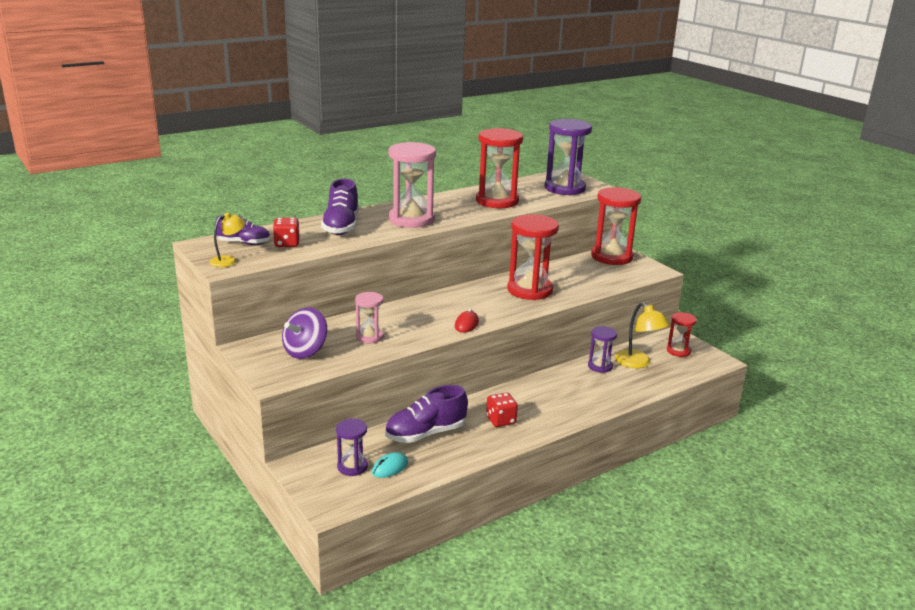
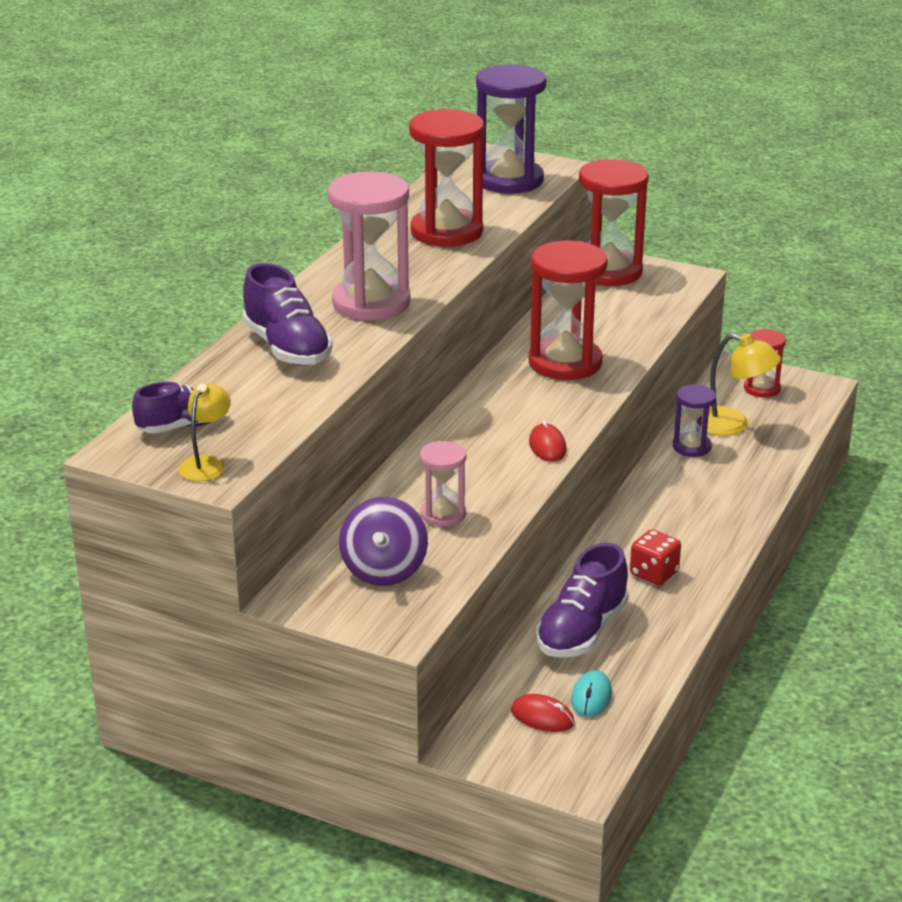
camera: 30 degrees left, 5 degrees up
(287, 244) = (250, 405): red dice -> none
(352, 466) = (542, 717): purple hourglass -> red mouse

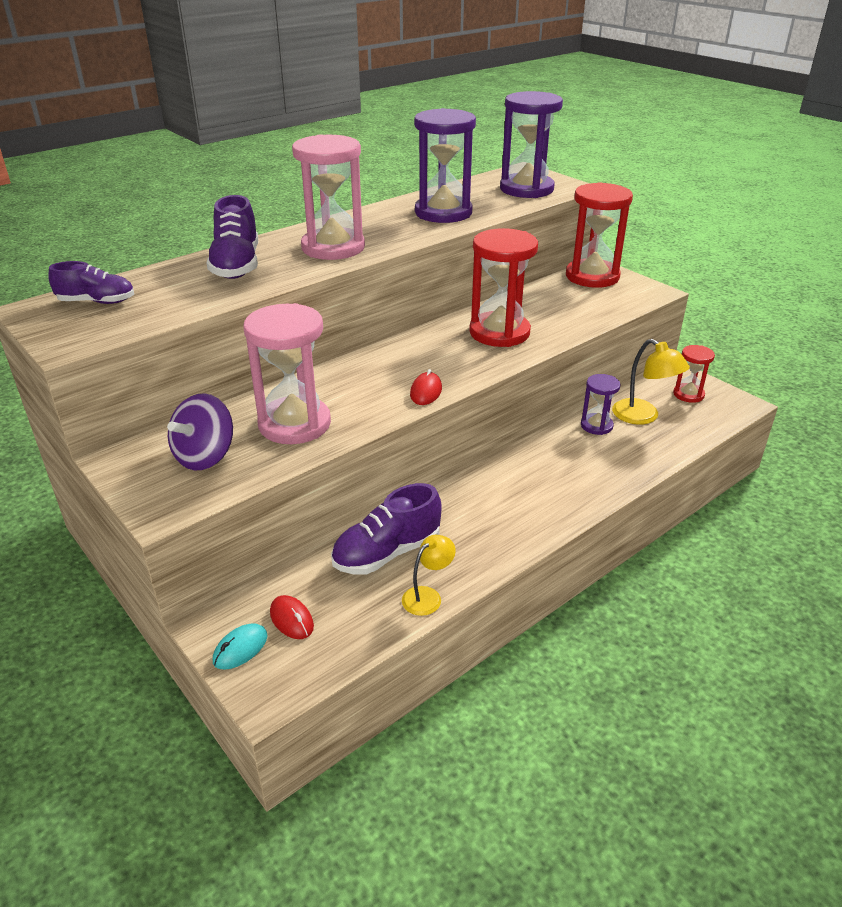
camera: 25 degrees right, 5 degrees up
(206, 464) = (74, 332): yellow lamp -> yellow lamp (427, 596)
(443, 514) = (294, 424): pink hourglass -> pink hourglass, size x1.86
(446, 232) = (443, 213): red hourglass -> purple hourglass
(591, 697) = (345, 615): turquoise mouse -> turquoise mouse (240, 648)
(654, 573) = (485, 521): red dice -> none

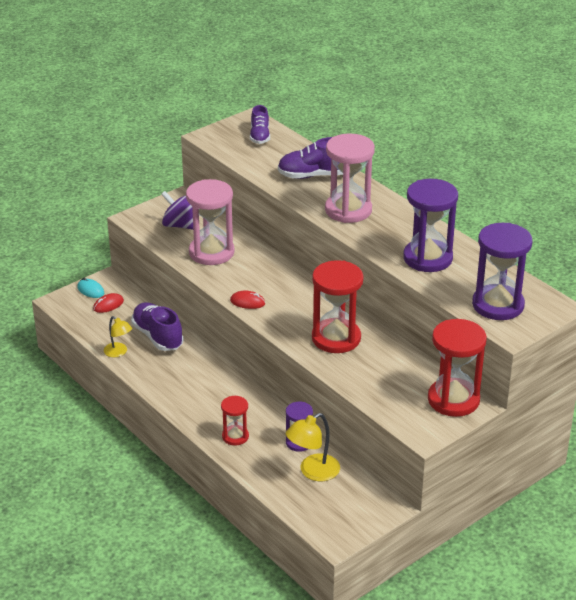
camera: 90 degrees right, 0 degrees up
(688, 394) = (351, 507): red hourglass -> red hourglass (235, 436)

